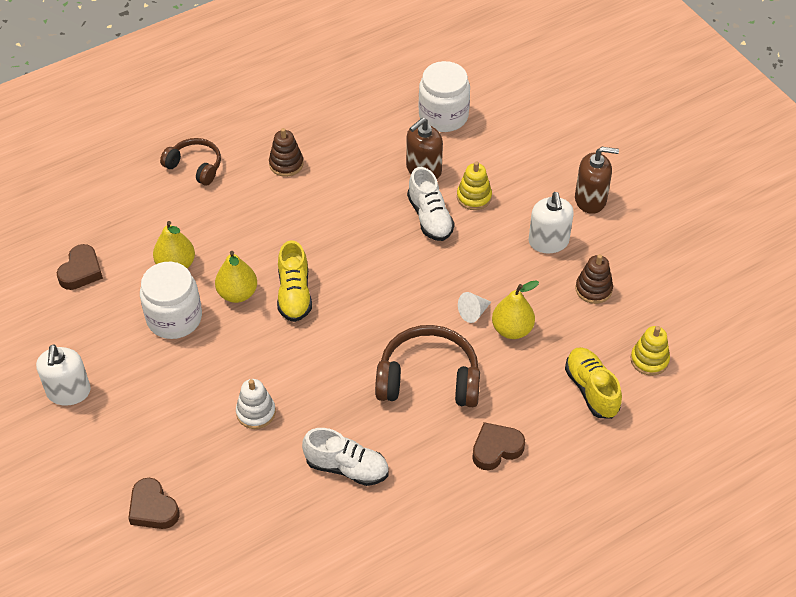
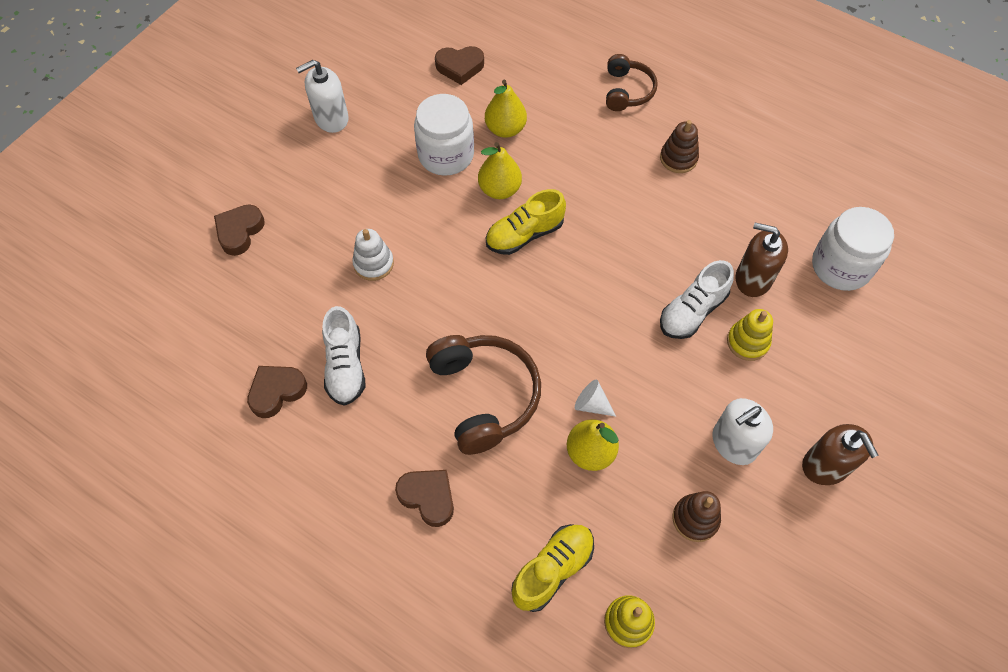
camera: 65 degrees right, 10 degrees up
(343, 528) = (277, 392): none -> brown heart

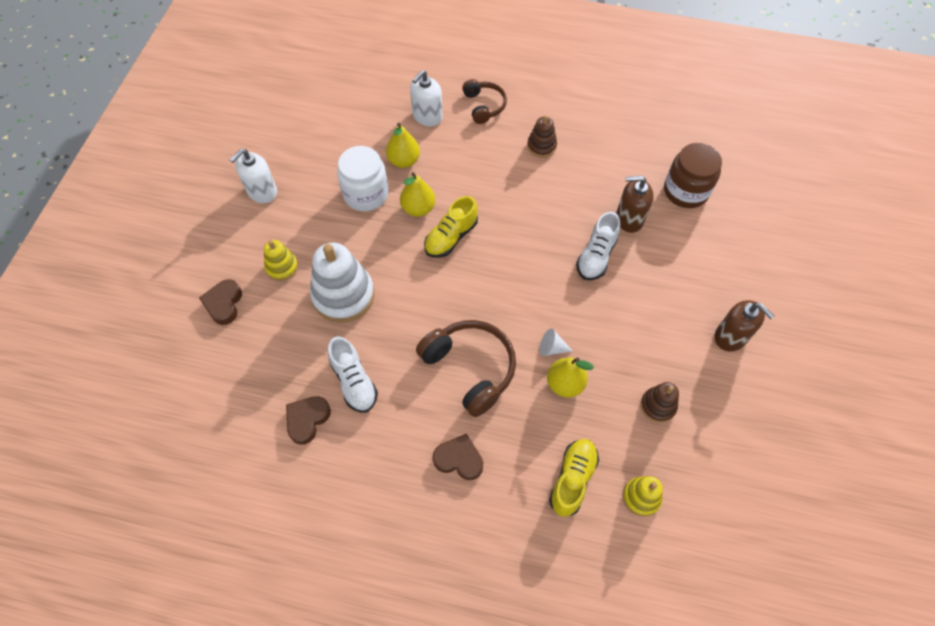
camera: 20 degrees left, 0 degrees up
(373, 263) = (343, 295): white stacking toy -> white stacking toy, size x1.88
(460, 67) = (349, 123): brown heart -> none
(733, 443) = (662, 342): white soap dispenser -> white soap dispenser (427, 116)
(747, 342) = (643, 266): yellow stacking toy -> yellow stacking toy (282, 267)
(840, 266) = (685, 191): white jar -> brown jar

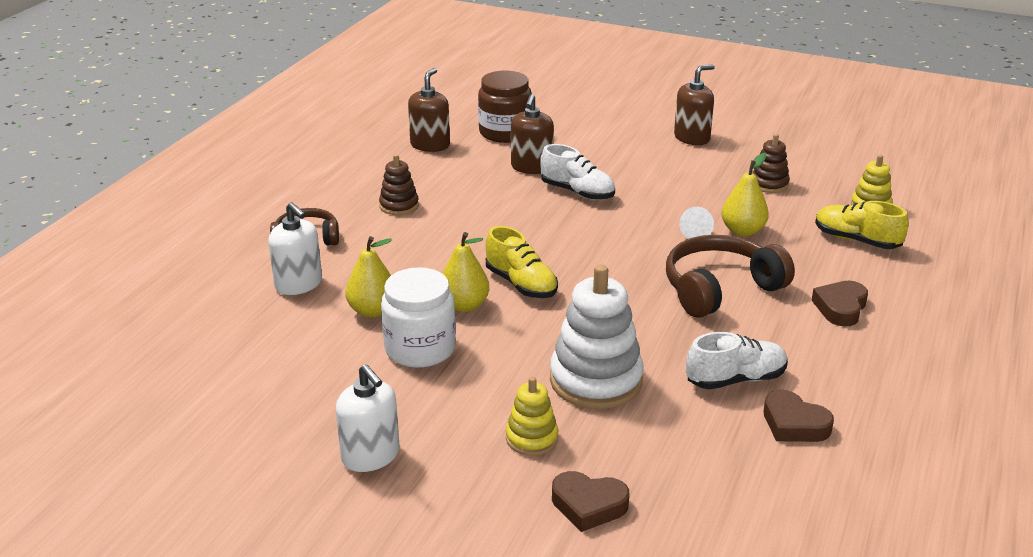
camera: 80 degrees left, 30 degrees down
(644, 145) = (430, 145): none -> brown soap dispenser

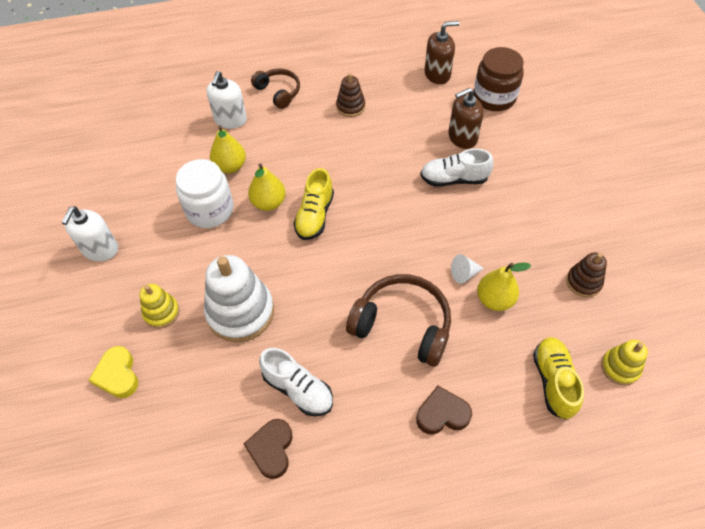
camera: 55 degrees right, 25 degrees up
(577, 192) = (454, 179): white shoe -> white shoe turned 90 degrees clockwise
(588, 505) = (118, 375): brown heart -> yellow heart
(692, 138) = (604, 198): brown soap dispenser -> none

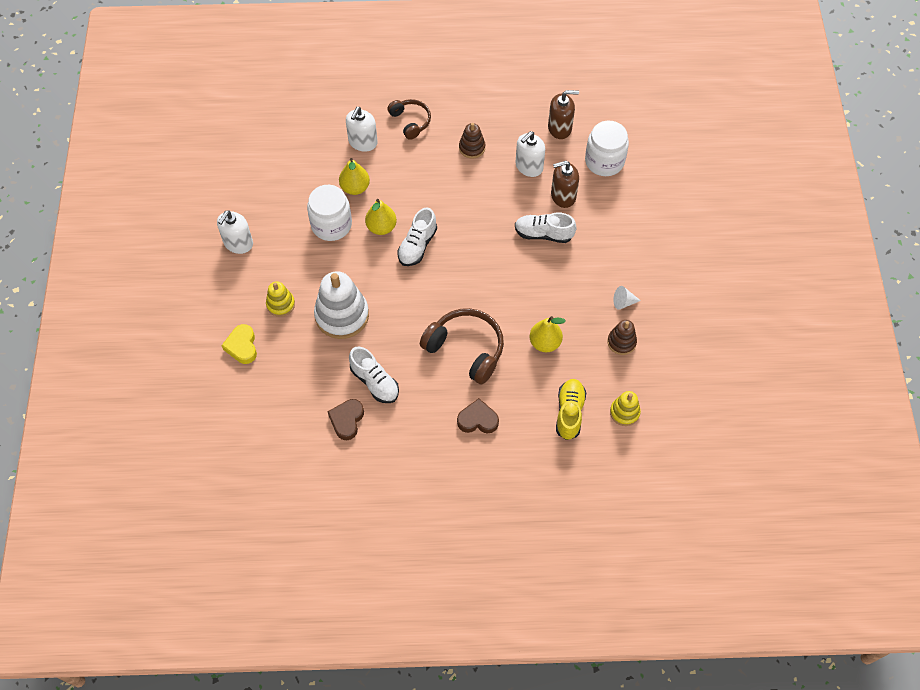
camera: 10 degrees right, 5 degrees up
(315, 215) = (417, 245): yellow shoe -> white shoe
(416, 115) = (529, 166): none -> white soap dispenser
(464, 274) = (527, 317): white cone -> white cone (623, 302)
(494, 97) = (604, 161): brown jar -> white jar

